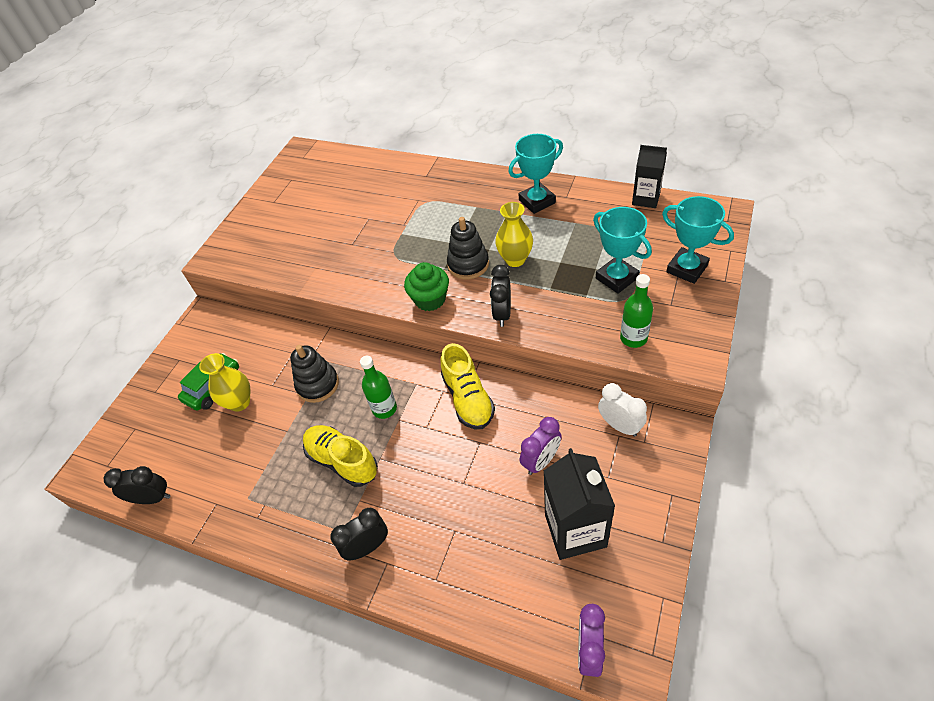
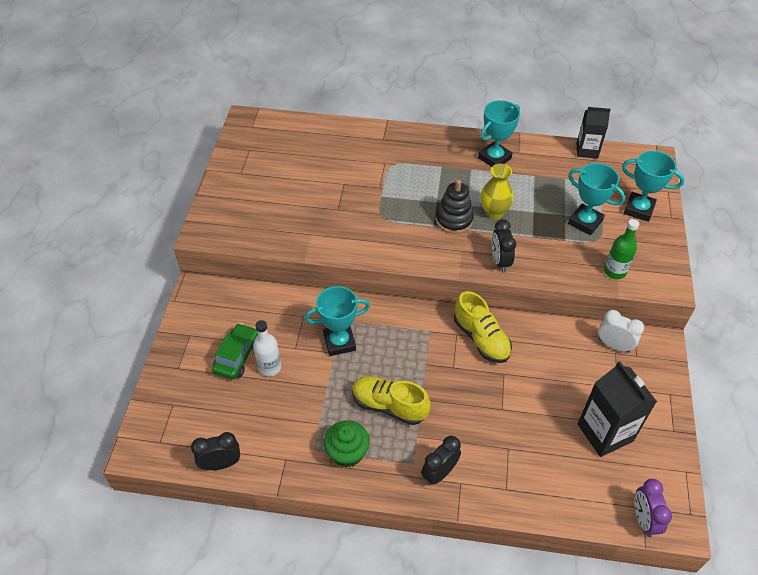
camera: 20 degrees left, 0 degrees up
(239, 402) = (270, 367): yellow vase -> white bottle
(318, 385) = (339, 342): black stacking toy -> turquoise trophy
(384, 409) = (410, 356): green bottle -> none
(430, 299) = (431, 254): green cupcake -> green cupcake (347, 453)
(541, 461) = (560, 382): purple clock -> none

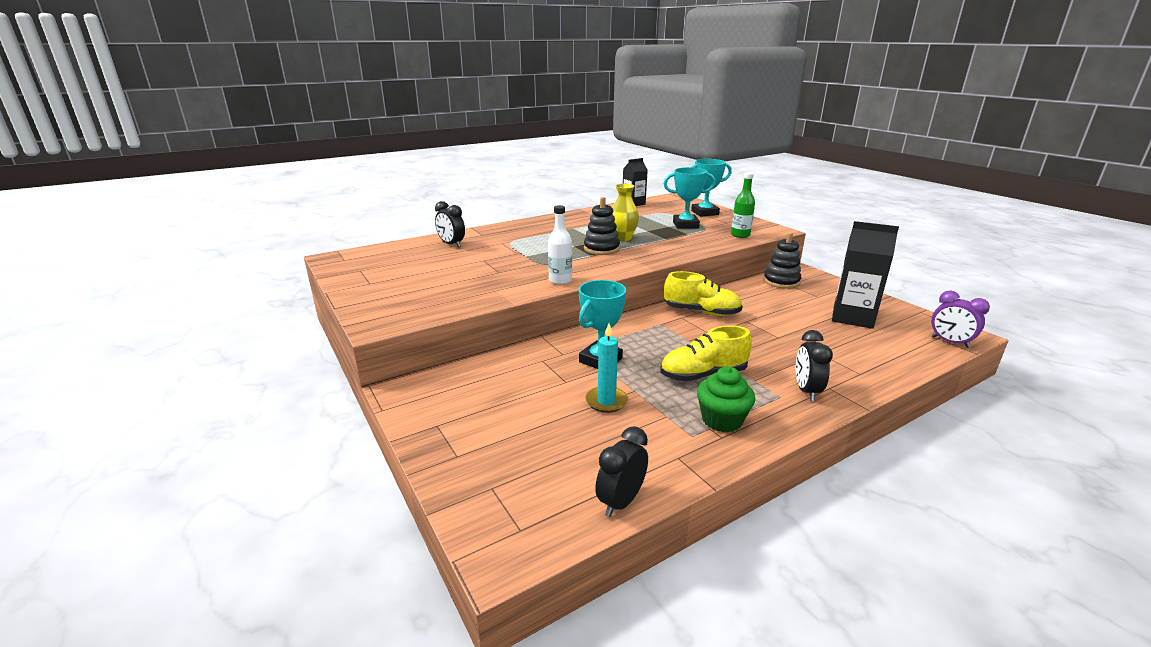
camera: 40 degrees left, 25 degrees down
(237, 356) = (515, 414): green car -> none
(270, 367) = (561, 405): white bottle -> white bottle (560, 280)
(298, 384) = (606, 401): none -> turquoise candle
(494, 158) = (581, 220): turquoise trophy -> none
(500, 261) = (666, 254): black clock -> black clock (451, 244)
(614, 345) = (781, 281): white clock -> black stacking toy

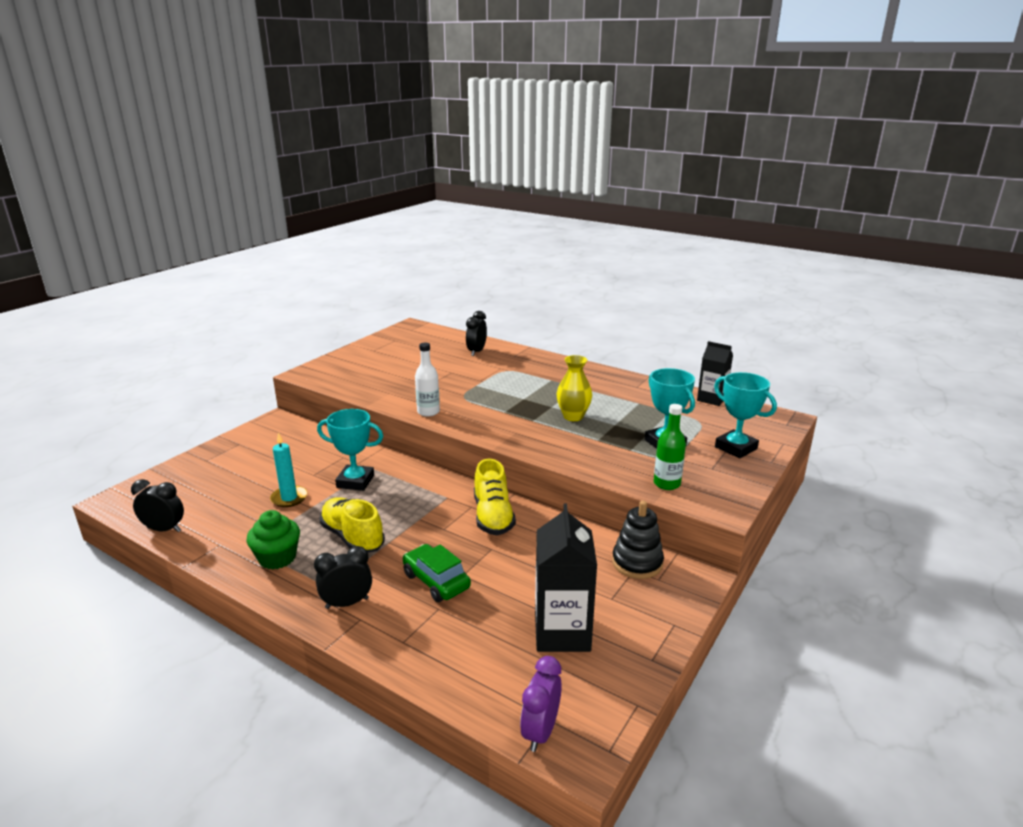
camera: 65 degrees right, 0 degrees up
(601, 249) = (528, 413): black stacking toy -> none
(784, 348) = (436, 581): none -> green car

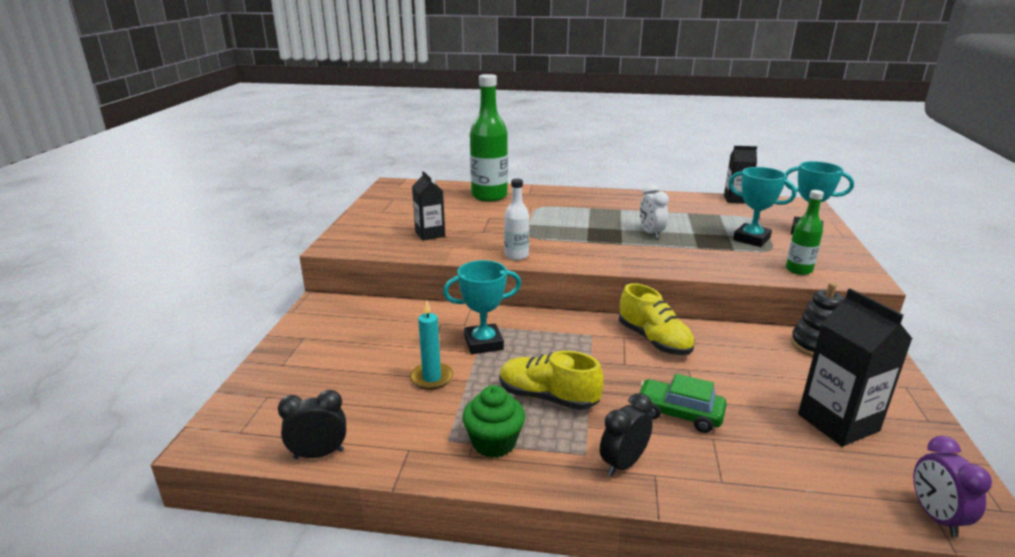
camera: 25 degrees left, 0 degrees up
(385, 378) = (430, 234): none -> black carton
(476, 352) = (489, 196): black clock -> green bottle
(573, 416) = (651, 233): yellow vase -> white clock

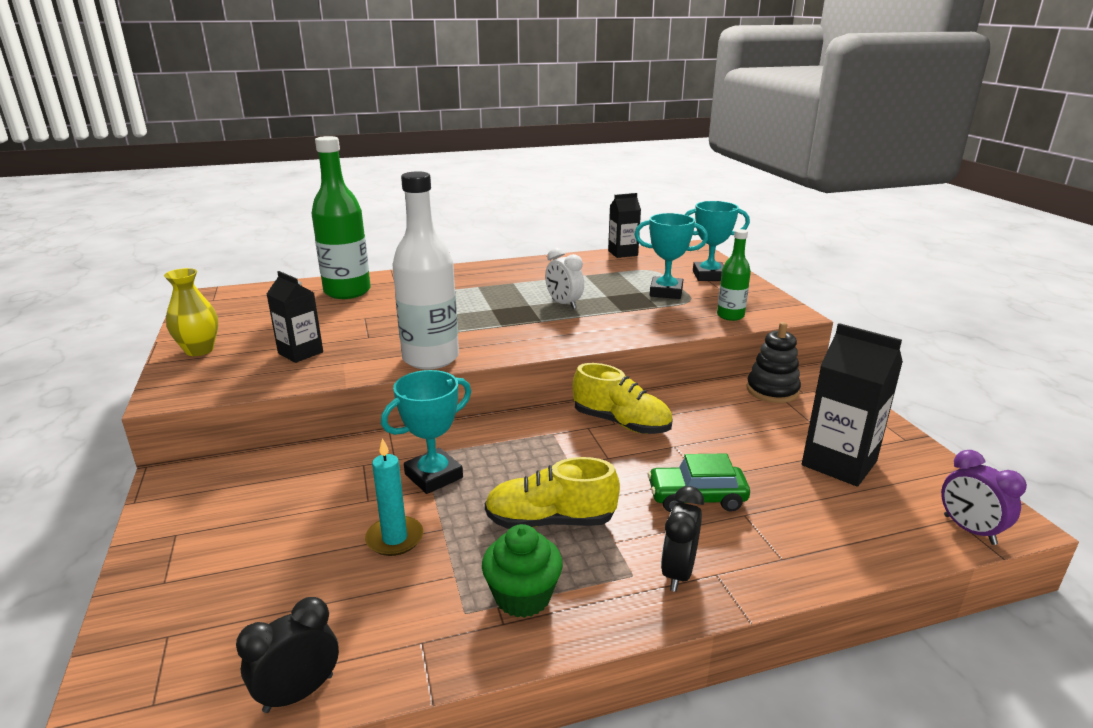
camera: 25 degrees left, 0 degrees up
(368, 220) = (199, 350): none -> yellow vase
(516, 255) = (430, 358): white bottle -> white bottle, size x1.84

